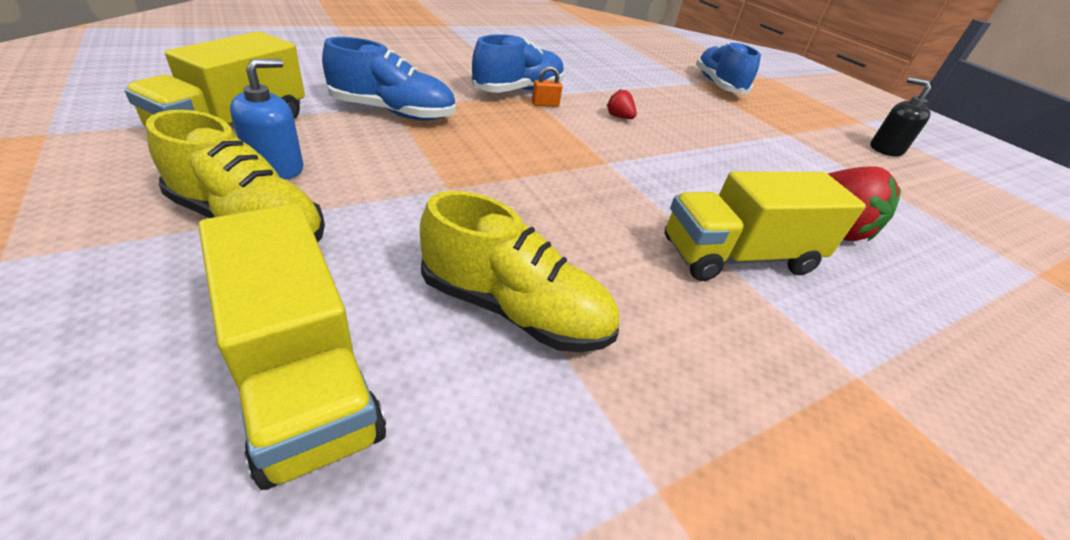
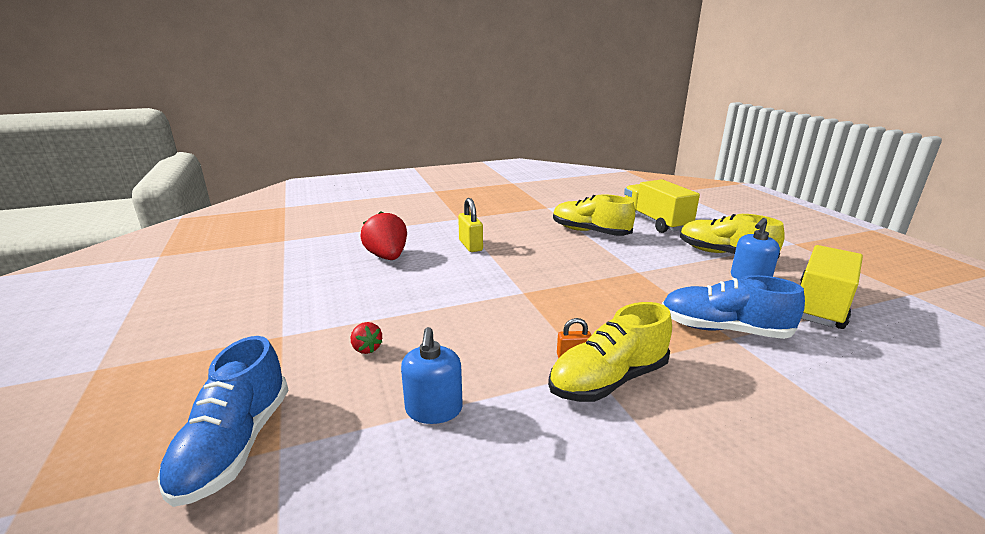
camera: 165 degrees left, 15 degrees down
(518, 90) = (608, 380): blue shoe -> yellow shoe
(619, 117) = (486, 343): red strawberry -> red strawberry (366, 348)
(630, 88) = (434, 409): none -> blue soap dispenser
(738, 256) = (470, 245): yellow truck -> yellow padlock
(885, 149) = (178, 321): black soap dispenser -> none

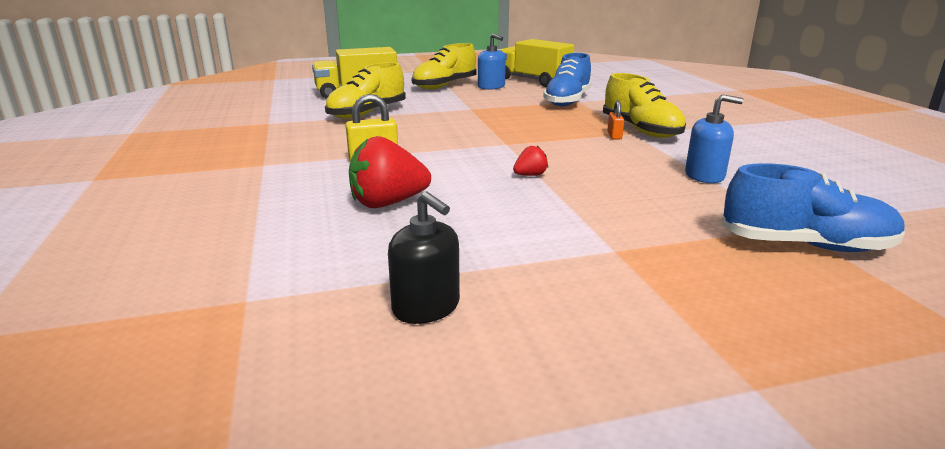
camera: 85 degrees left, 0 degrees up
(250, 277) = (426, 307): none -> black soap dispenser
(366, 348) = (628, 203): red strawberry -> red strawberry (530, 175)

